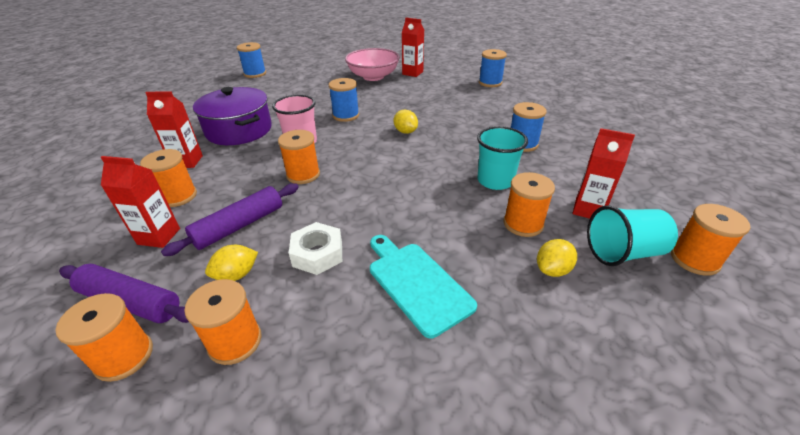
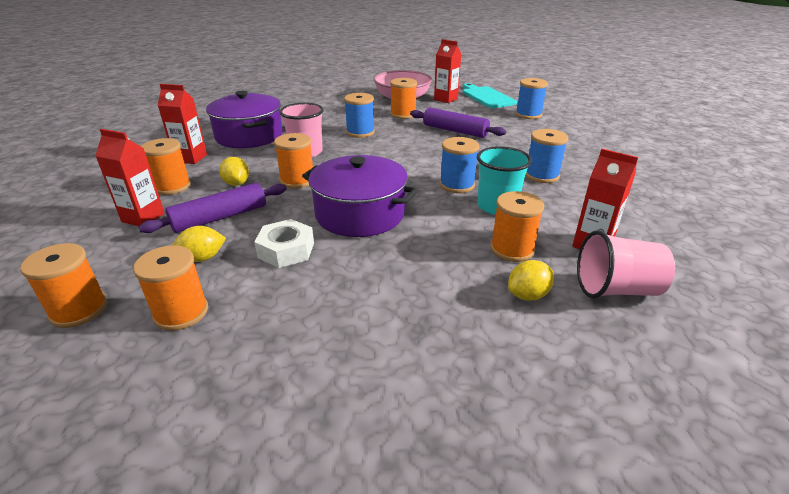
camera: 10 degrees right, 5 degrees down
(131, 301) = (100, 267): purple rolling pin -> purple rolling pin (455, 131)
(255, 74) = (282, 88): blue spool -> blue spool (457, 185)
(375, 204) = (360, 214): none -> purple pot
(405, 132) = (417, 152): yellow lemon -> yellow lemon (236, 183)
(416, 283) = (376, 288): turquoise cutting board -> turquoise cutting board (487, 97)
(623, 252) = (616, 289): turquoise cup -> pink cup
(694, 259) = (701, 307): orange spool -> orange spool (403, 114)

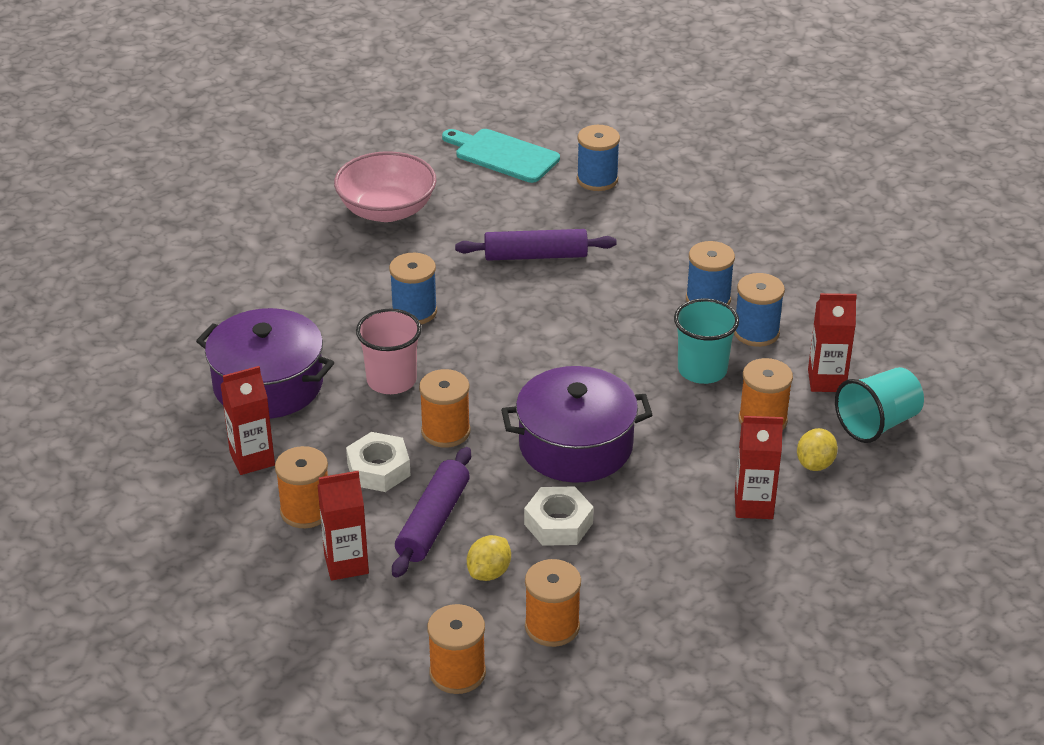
camera: 35 degrees left, 5 degrees up
(236, 183) = (378, 469): yellow lemon -> white nut
(403, 114) = (428, 247): orange spool -> none
(445, 99) = (450, 184): red carton -> red carton (753, 505)
(457, 185) = (632, 356): blue spool -> blue spool (756, 332)
(616, 289) = (877, 423): pink cup -> turquoise cup

